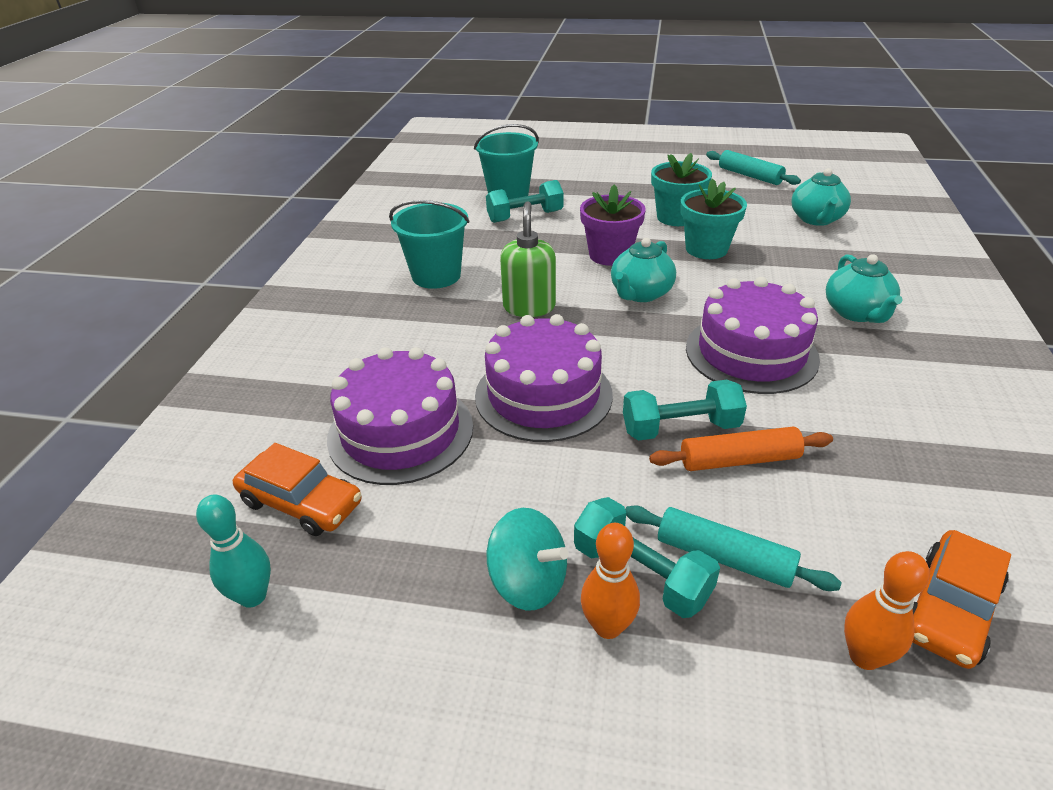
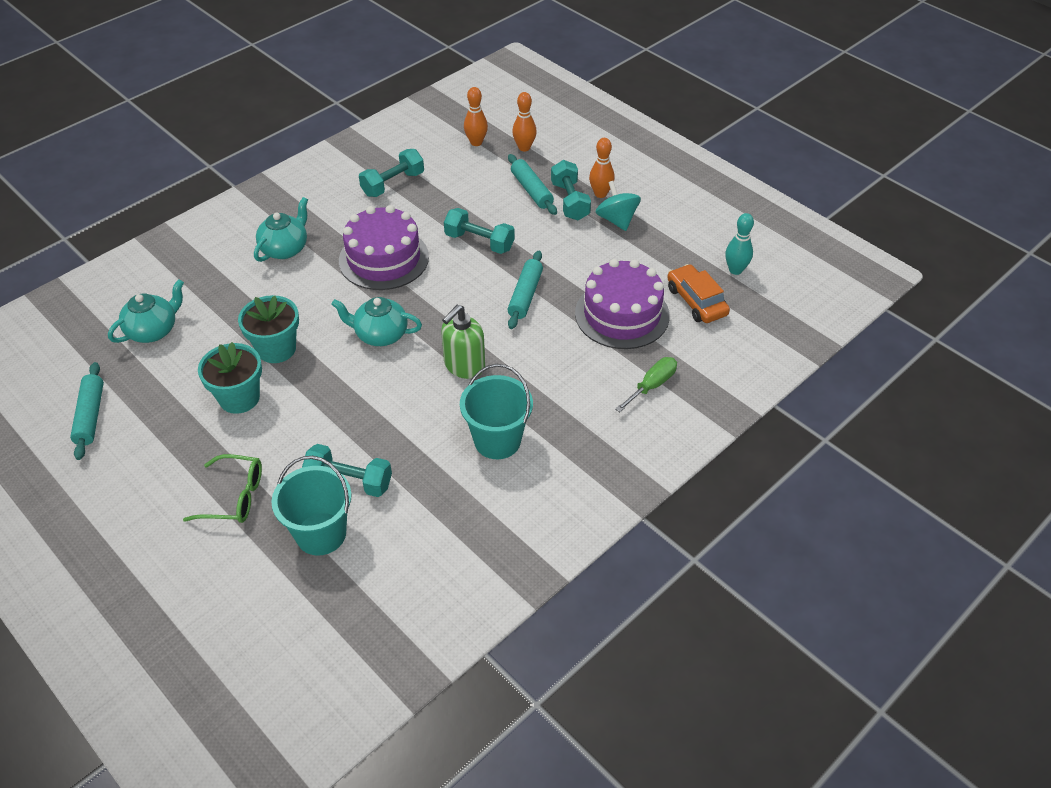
camera: 145 degrees left, 10 degrees up
(310, 375) = (652, 385): none -> green screwdriver
(543, 395) = (525, 295): purple cake -> turquoise rolling pin
(590, 185) = (234, 497): none -> green glasses
(610, 255) = (348, 385): purple flower pot -> none
(640, 294) = (380, 335): turquoise teapot -> turquoise teapot turned 150 degrees counterclockwise
(739, 460) = (474, 216): orange rolling pin -> none
(909, 445) = (393, 184): none -> turquoise dumbbell
(950, 608) = (476, 142): orange car -> orange bowling pin

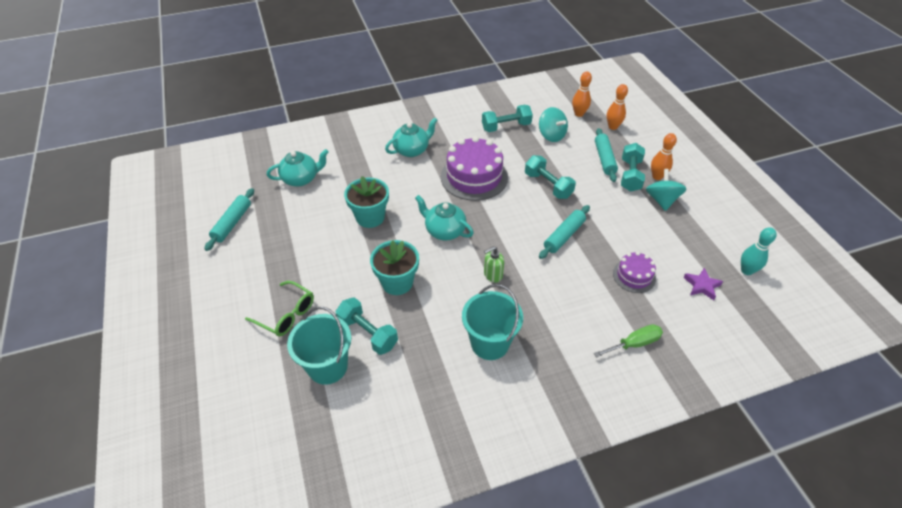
camera: 25 degrees right, 0 degrees up
(239, 398) = (328, 244): turquoise flower pot -> turquoise flower pot (397, 282)
(455, 179) = (551, 135): none -> turquoise spinning top
(464, 366) = (493, 275): green soap dispenser -> green soap dispenser, size x0.63
(622, 314) = (634, 276): purple cake -> purple cake, size x0.54
(696, 301) = (701, 285): orange car -> purple star

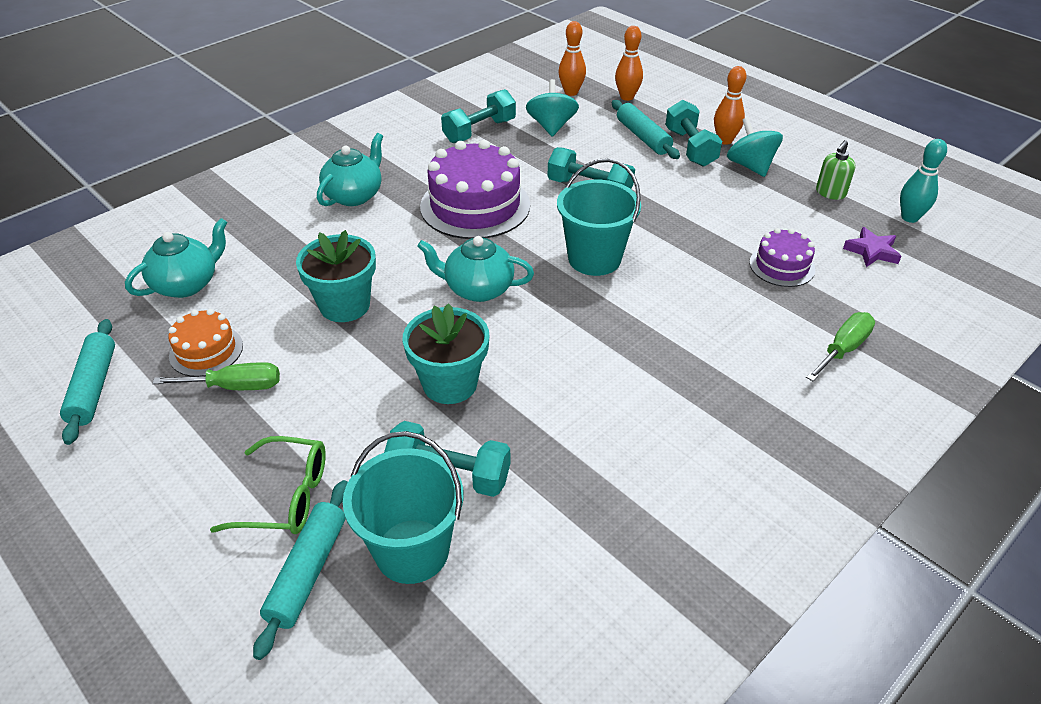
camera: 25 degrees left, 5 degrees down
(291, 221) = (206, 351): none -> orange cake
(294, 246) = (236, 387): none -> green screwdriver
(490, 343) = (649, 419): turquoise bucket -> turquoise bucket (594, 259)
(493, 275) = (590, 325): green soap dispenser -> green soap dispenser (830, 193)
(551, 135) = (551, 126): turquoise spinning top -> turquoise spinning top turned 120 degrees counterclockwise
(564, 236) = (656, 245): turquoise rolling pin -> turquoise rolling pin (308, 572)

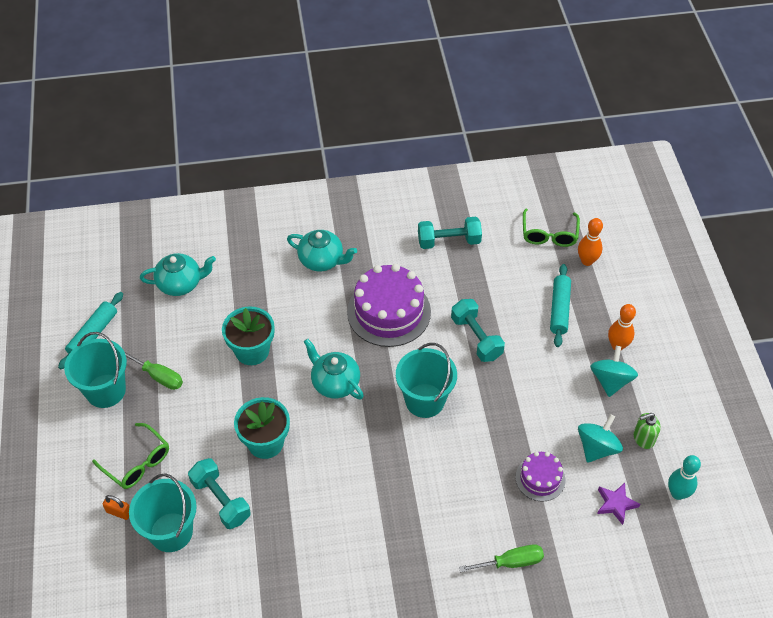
camera: 35 degrees right, 10 degrees up
(165, 439) = (106, 391): none -> turquoise bucket
(206, 351) = (160, 341): orange cake -> none
(308, 572) = (119, 512): turquoise rolling pin -> orange padlock
(354, 195) = (322, 260): turquoise teapot -> turquoise teapot turned 45 degrees clockwise
(551, 126) = (503, 263): turquoise spinning top -> turquoise spinning top (597, 448)
(571, 92) = (549, 234): orange bowling pin -> green glasses
(690, 148) = (584, 339): turquoise dumbbell -> none

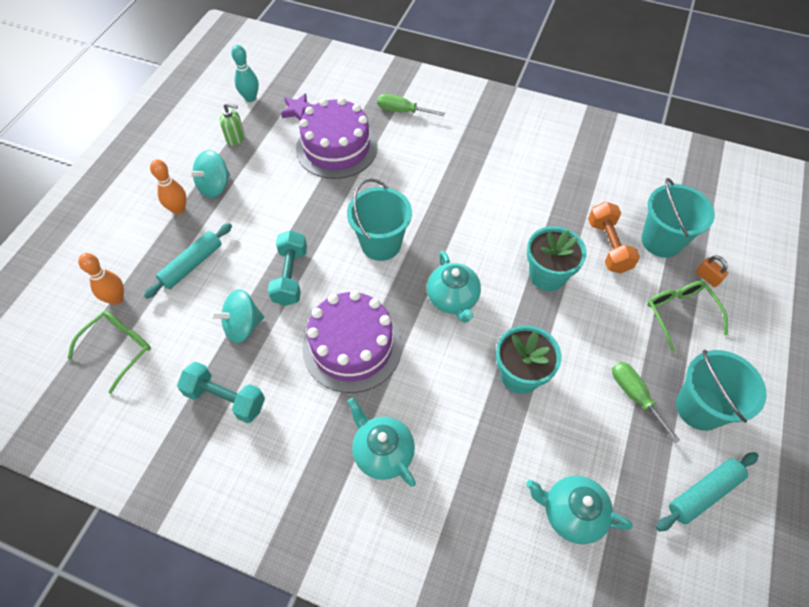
camera: 150 degrees left, 5 degrees up
(221, 500) = (608, 246): turquoise dumbbell -> orange dumbbell
(540, 478) = (336, 148): purple cake -> purple cake, size x1.86
(597, 448) = (275, 147): turquoise spinning top -> turquoise spinning top (243, 326)

